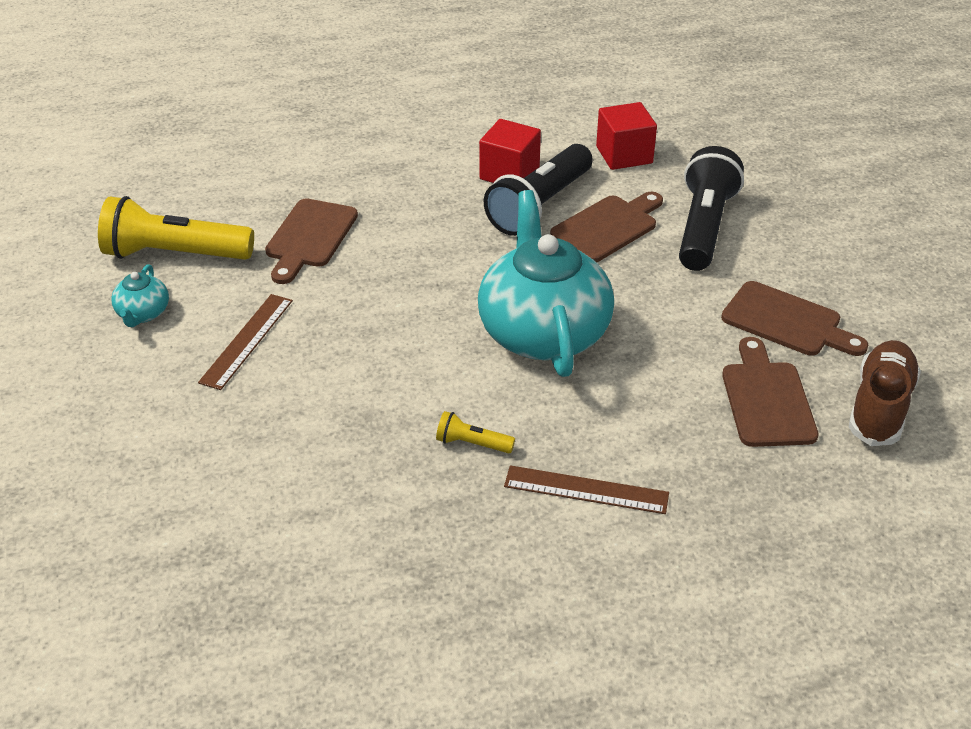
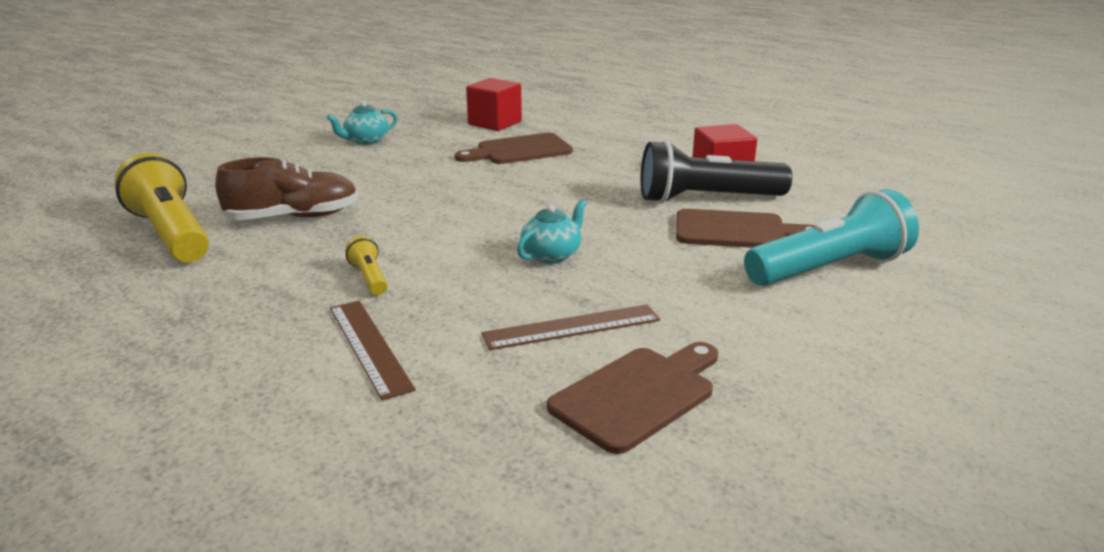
camera: 50 degrees right, 15 degrees down
(174, 254) = (436, 128): yellow flashlight -> yellow flashlight (170, 234)
(247, 340) = (381, 172): brown ruler -> brown ruler (571, 327)
(543, 332) = (552, 255): turquoise teapot -> turquoise teapot, size x0.42
(624, 155) = (844, 204): red cube -> red cube (495, 123)
(703, 227) = (829, 268): black flashlight -> turquoise flashlight
(787, 321) = (781, 361): brown cutting board -> none
(880, 407) = (748, 479): brown shoe -> brown shoe (293, 217)

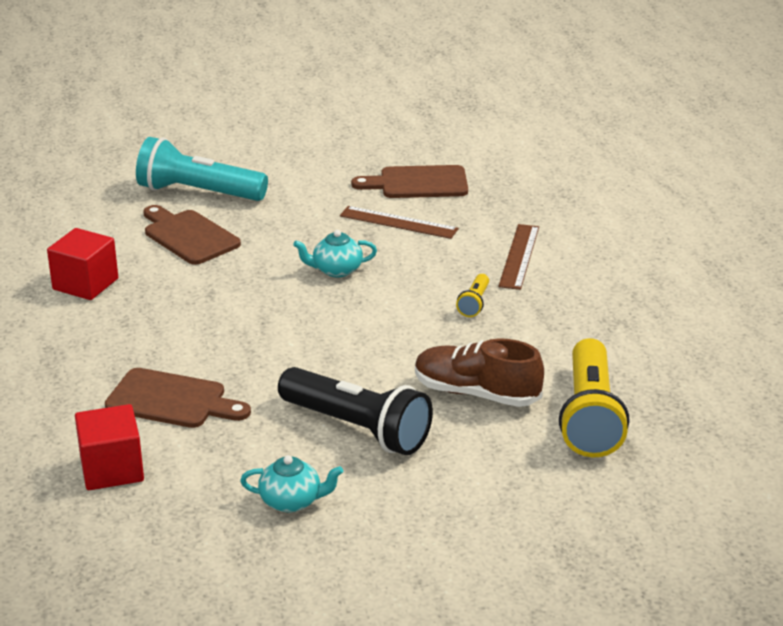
camera: 140 degrees left, 5 degrees up
(706, 199) = (147, 268): black flashlight -> black flashlight (358, 428)

